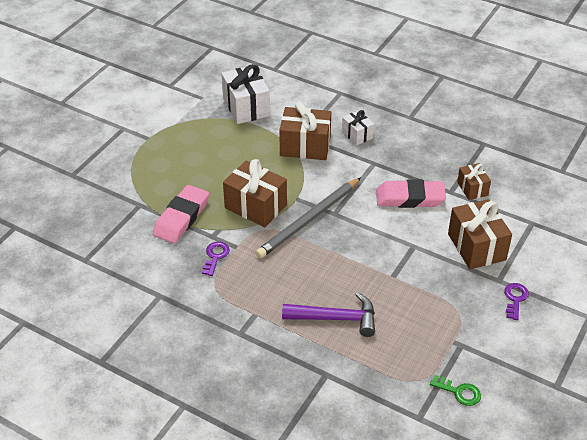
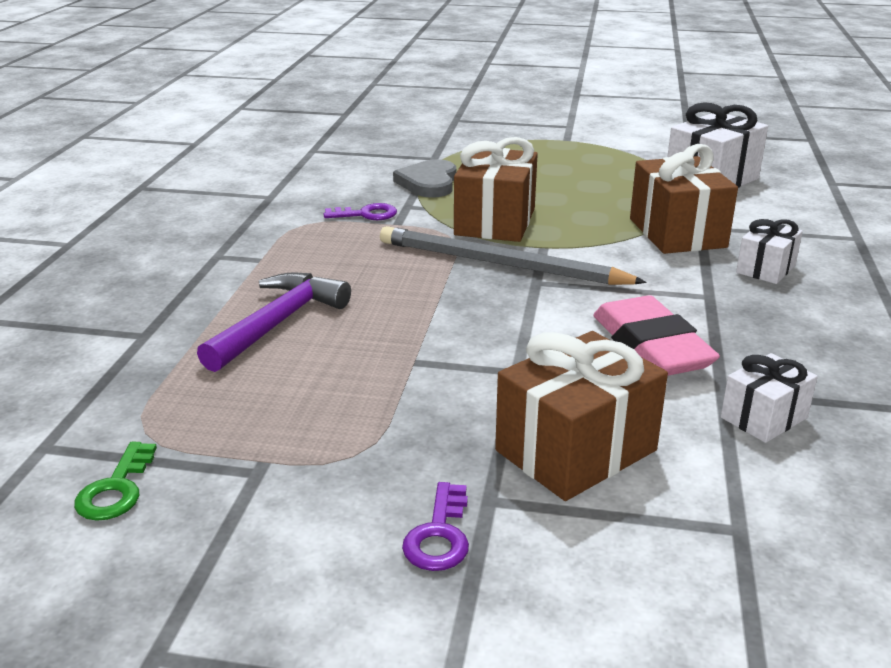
camera: 70 degrees right, 15 degrees down
(181, 218) = (429, 183): pink eraser -> grey heart
(336, 318) = (278, 323): purple hammer -> purple hammer turned 135 degrees counterclockwise
(472, 189) = (764, 418): brown gift -> white gift
(515, 299) = (439, 535): purple key -> purple key turned 105 degrees clockwise

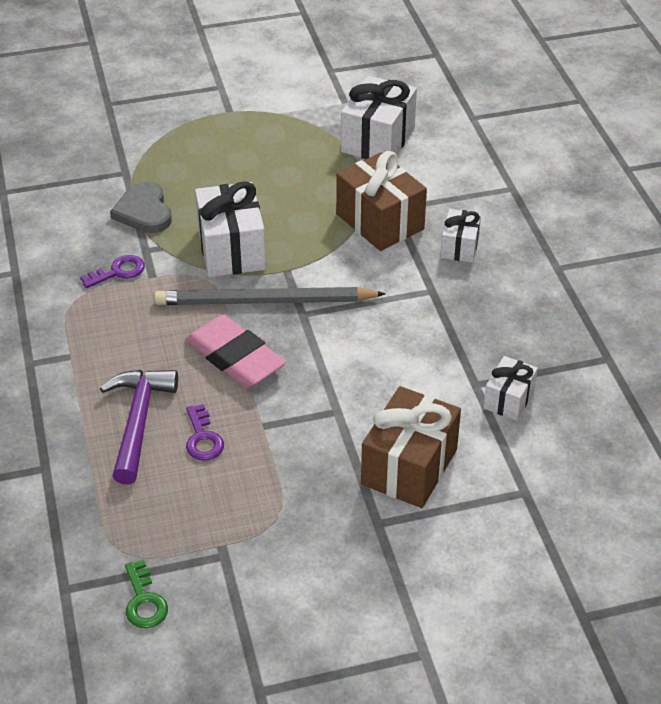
camera: 25 degrees left, 15 degrees up
(439, 535) = (364, 558): purple key -> purple key (203, 438)
(495, 222) = (231, 249): brown gift -> white gift
(651, 346) = (414, 357): pink eraser -> pink eraser (235, 357)

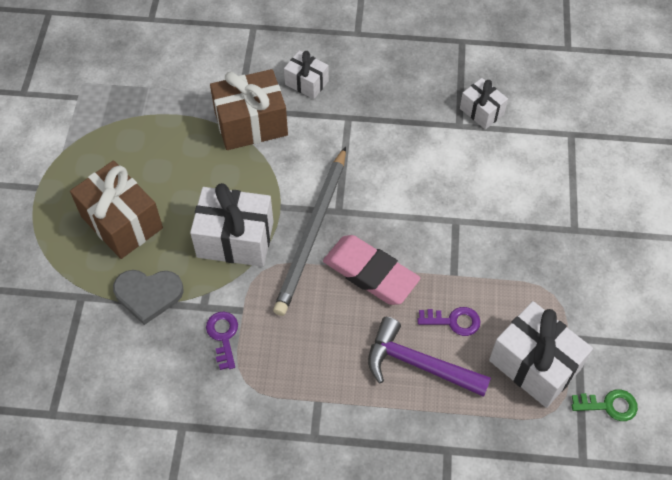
camera: 70 degrees left, 15 degrees up
(235, 357) = (370, 273): pink eraser -> pink eraser turned 60 degrees clockwise
(378, 140) = (144, 91): white gift -> white gift (534, 365)
(409, 467) = (527, 193): brown gift -> brown gift (122, 222)

